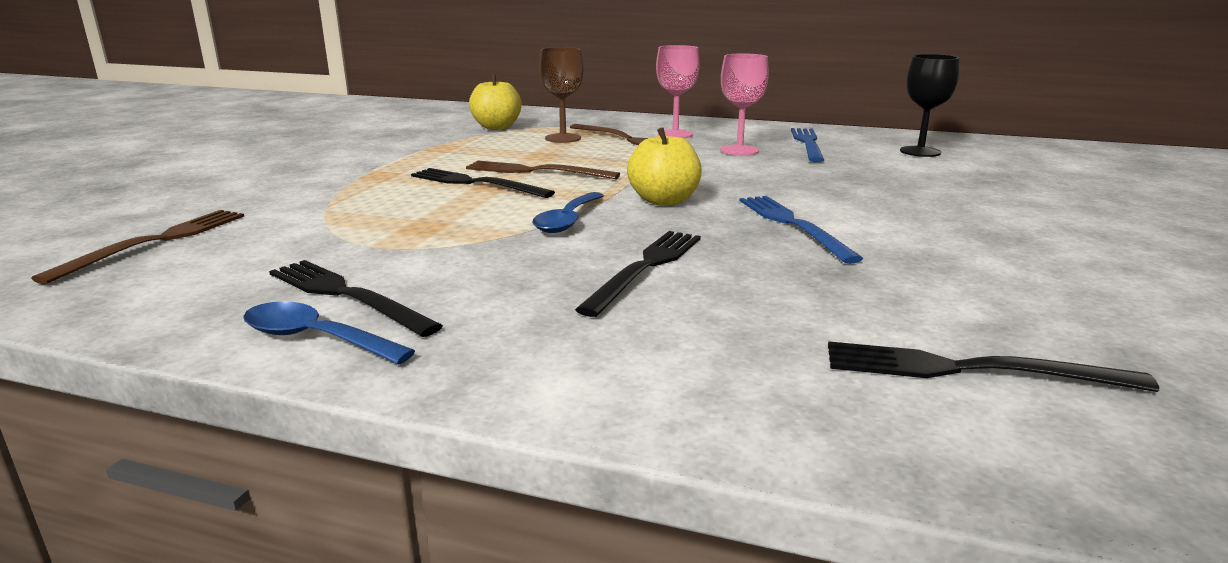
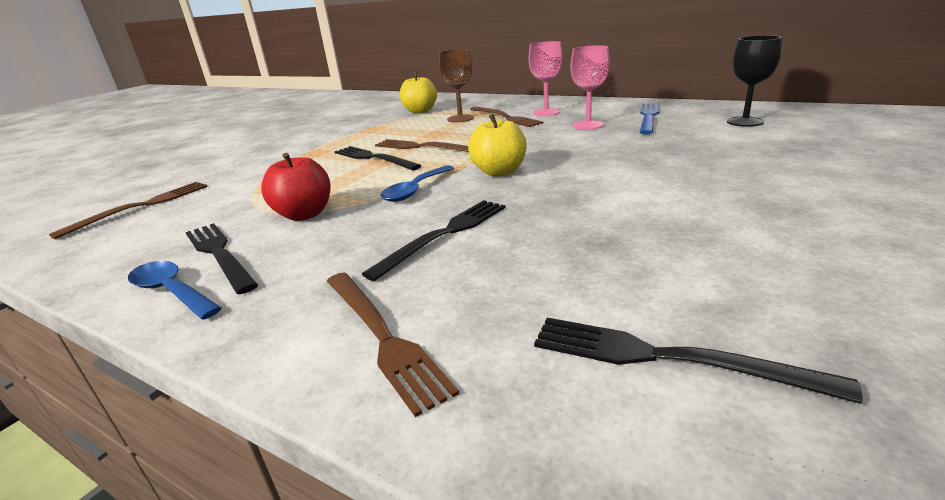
camera: 15 degrees right, 5 degrees up
(433, 249) = (304, 214): none -> red apple
(650, 369) = (382, 336): none -> brown fork
(792, 225) = (590, 194): blue fork -> none

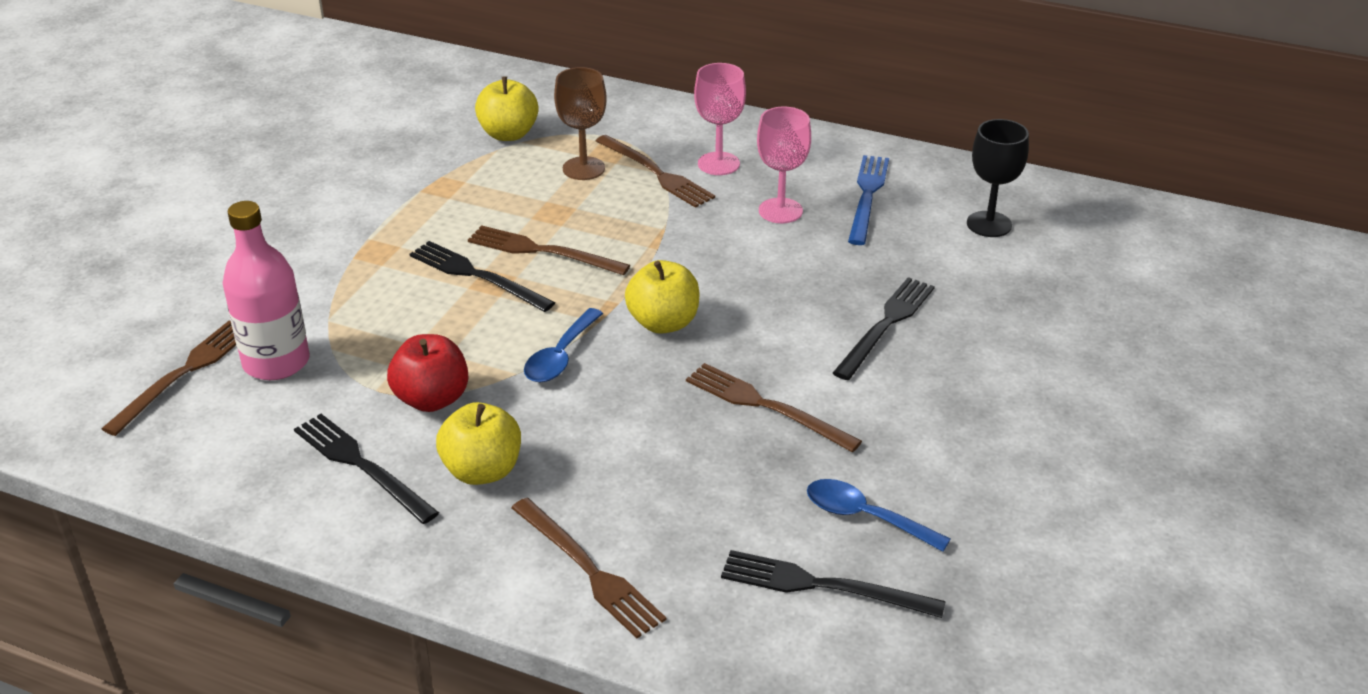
camera: 10 degrees left, 10 degrees up
(171, 291) = (343, 520): blue spoon -> blue spoon (865, 517)
(208, 200) = (276, 362): none -> pink bottle
(317, 256) = (482, 471): none -> yellow apple
(444, 234) = (616, 440): black fork -> black fork (886, 325)
(583, 211) = (766, 406): none -> brown fork

